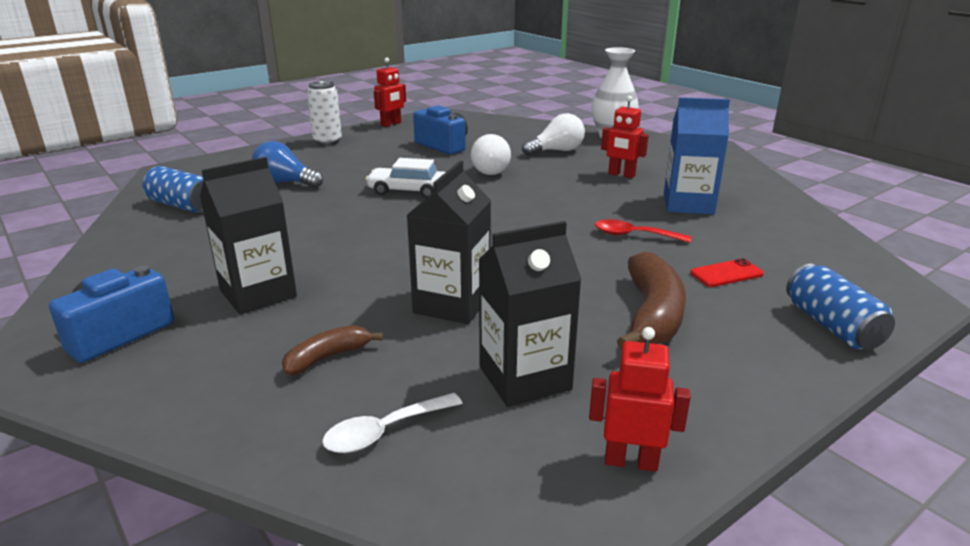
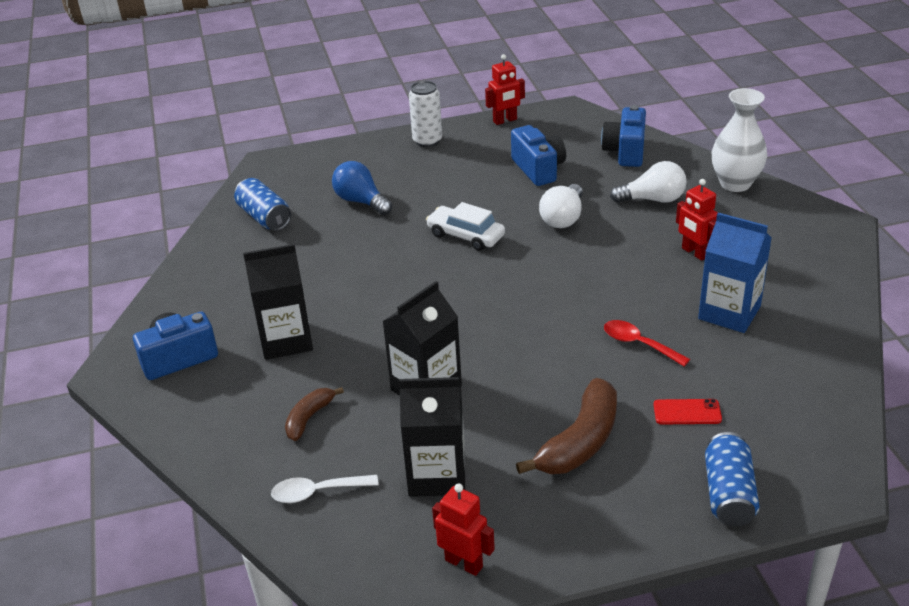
camera: 25 degrees right, 10 degrees up
(328, 357) = (309, 418): brown banana -> brown banana turned 45 degrees counterclockwise
(508, 129) = (625, 151): none -> blue camera

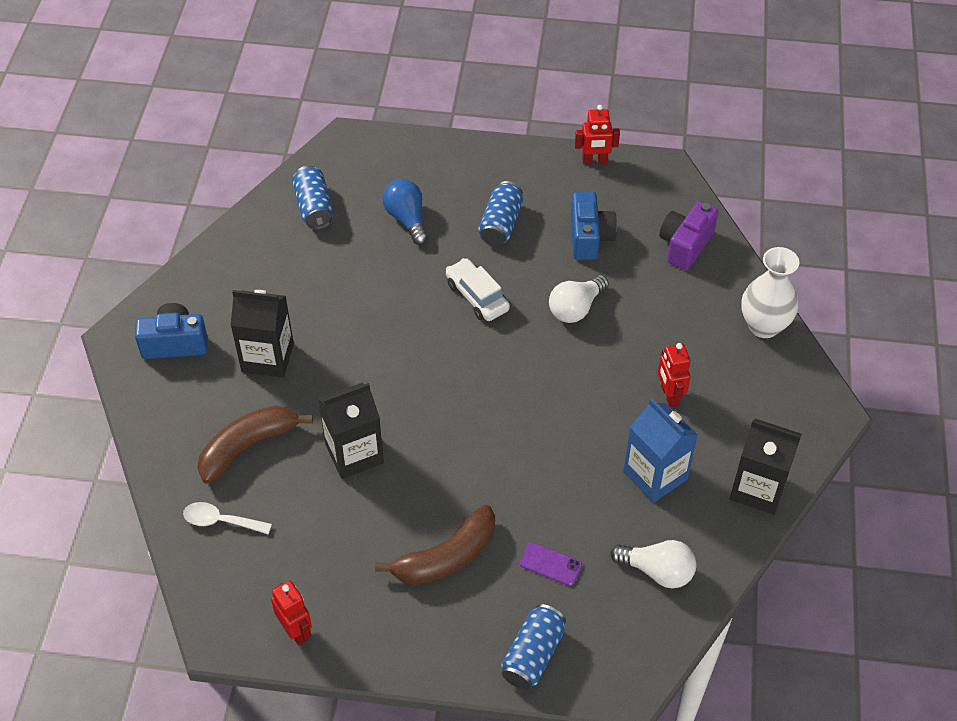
camera: 20 degrees right, 15 degrees up
(309, 418) = (248, 447): brown banana -> brown banana, size x1.78
(427, 141) = (507, 162): white can -> none
(437, 475) = (318, 542): black carton -> black carton (758, 489)
(452, 181) = (501, 224): none -> blue can
(625, 151) = (685, 245): blue camera -> purple camera
(639, 344) = (555, 478): red spoon -> none
(653, 199) = (672, 316): white light bulb -> white light bulb (657, 571)
(687, 412) = (550, 564): red phone -> purple phone

